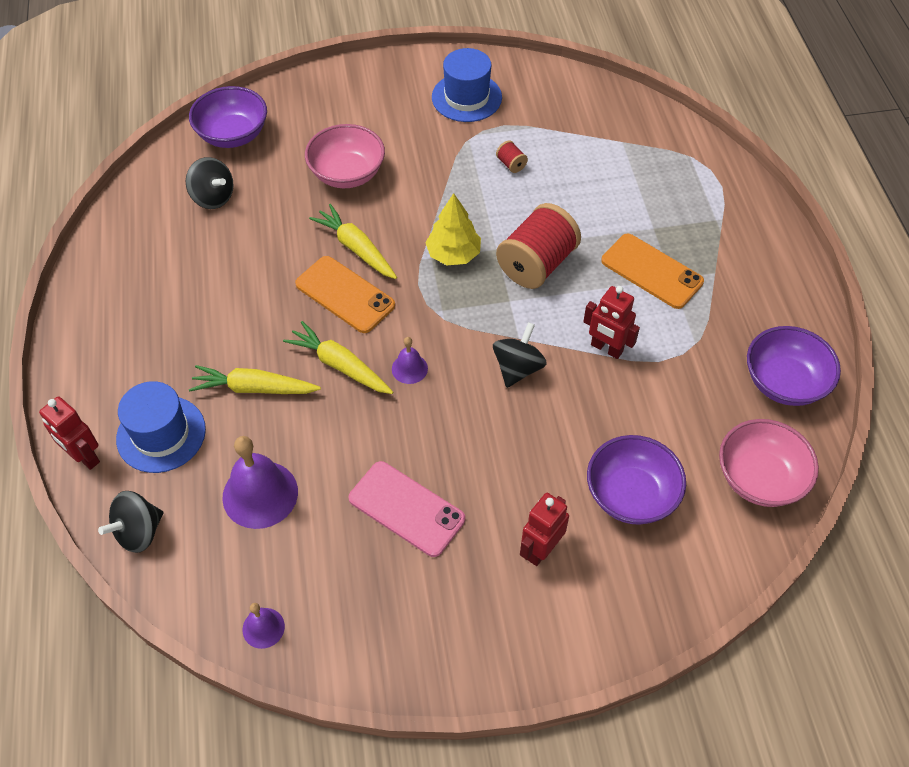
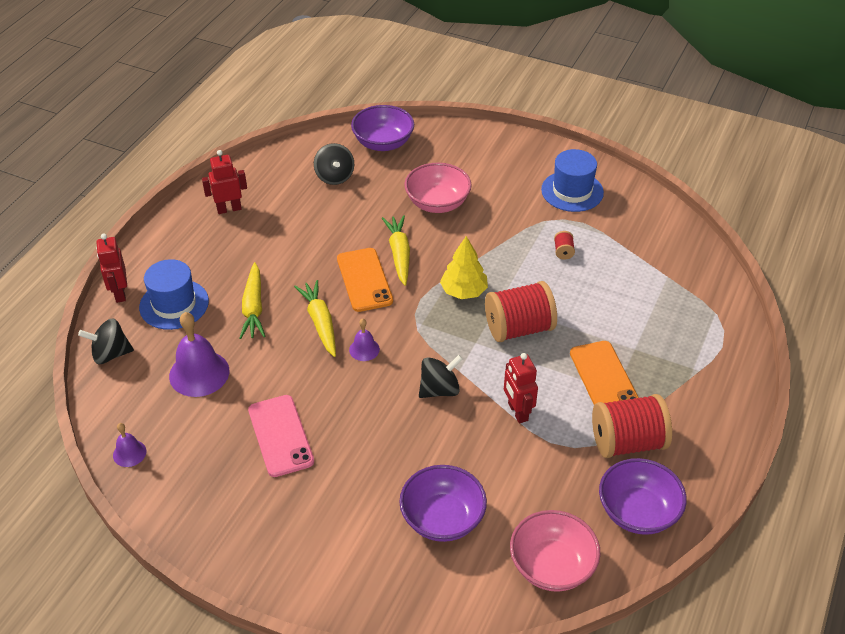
camera: 35 degrees right, 10 degrees down
(254, 388) = (253, 307): yellow carrot -> yellow carrot turned 135 degrees counterclockwise
(541, 549) = (345, 515): red robot -> red robot (229, 209)
(722, 322) = (627, 442): none -> red spool

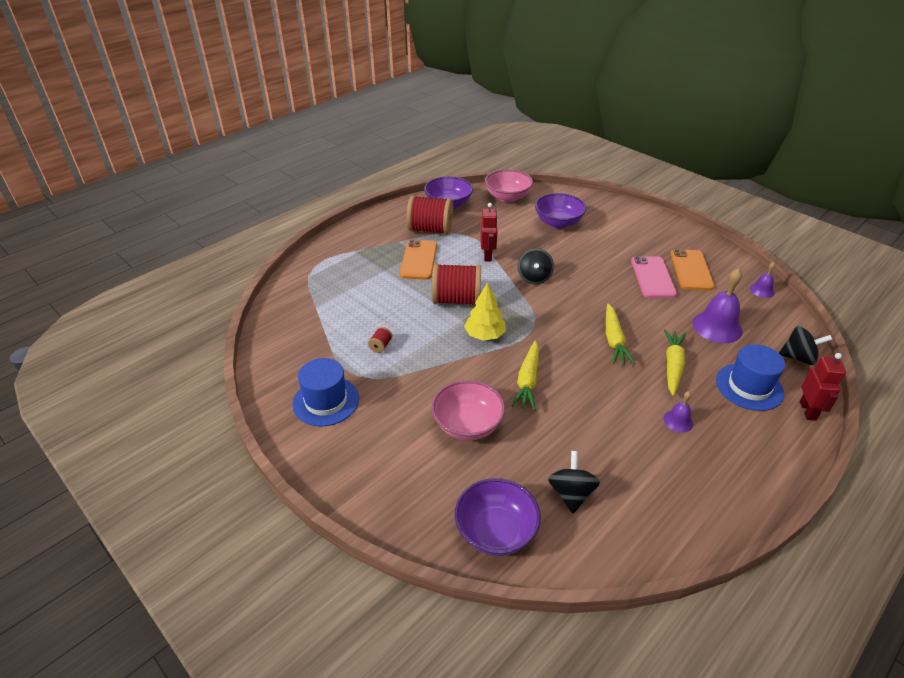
camera: 160 degrees left, 5 degrees down
(229, 209) = (703, 482): red robot -> none
(364, 280) = (567, 365): orange phone -> orange phone (691, 270)
(364, 349) = (581, 313): purple bell -> purple bell (678, 421)
(439, 389) = (534, 278): black spinning top -> black spinning top turned 75 degrees counterclockwise

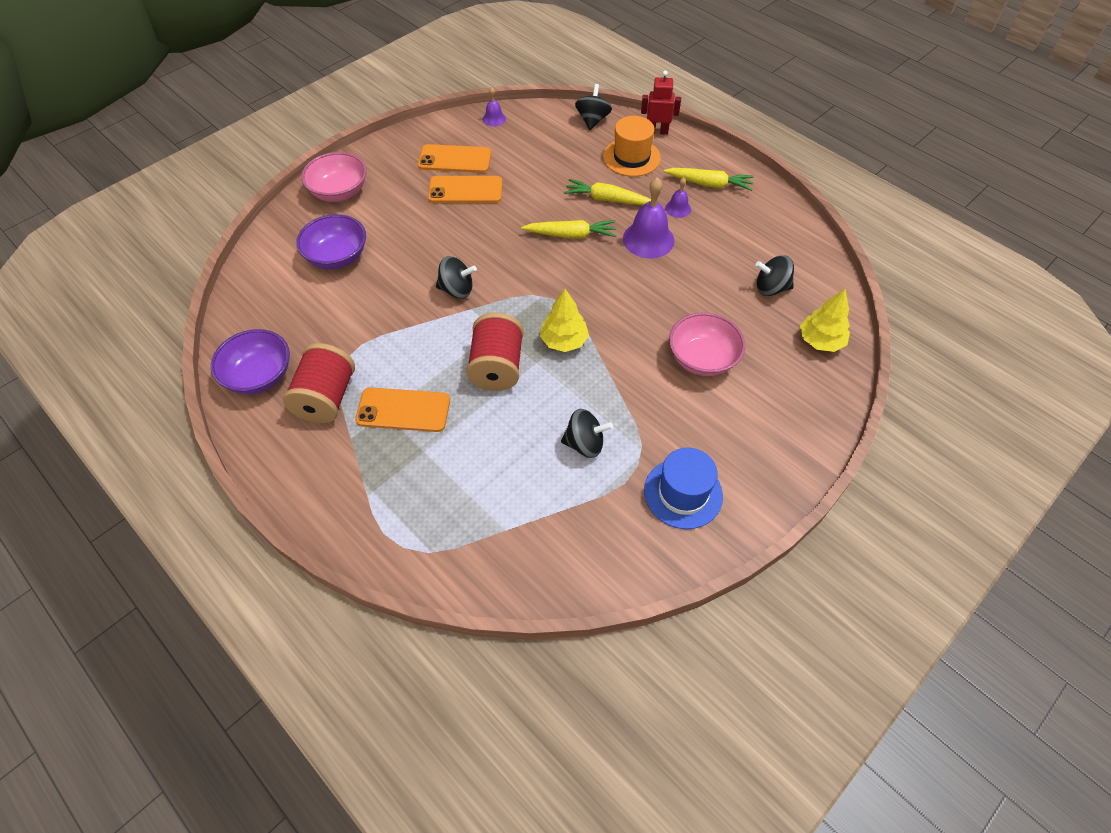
camera: 90 degrees left, 15 degrees up
(381, 346) = (585, 444): red spool -> black spinning top
(487, 256) = (404, 333): red robot -> none
(496, 531) = (820, 341): purple bowl -> yellow tree
(507, 197) = (256, 305): pink bowl -> pink bowl (339, 192)
(527, 381) = (635, 308): yellow carrot -> yellow carrot (709, 184)
(653, 277) = (465, 190): pink phone -> orange phone
(717, 327) = (550, 160): purple bell -> purple bell (648, 239)
(749, 387) = (631, 157): blue hat -> orange hat

